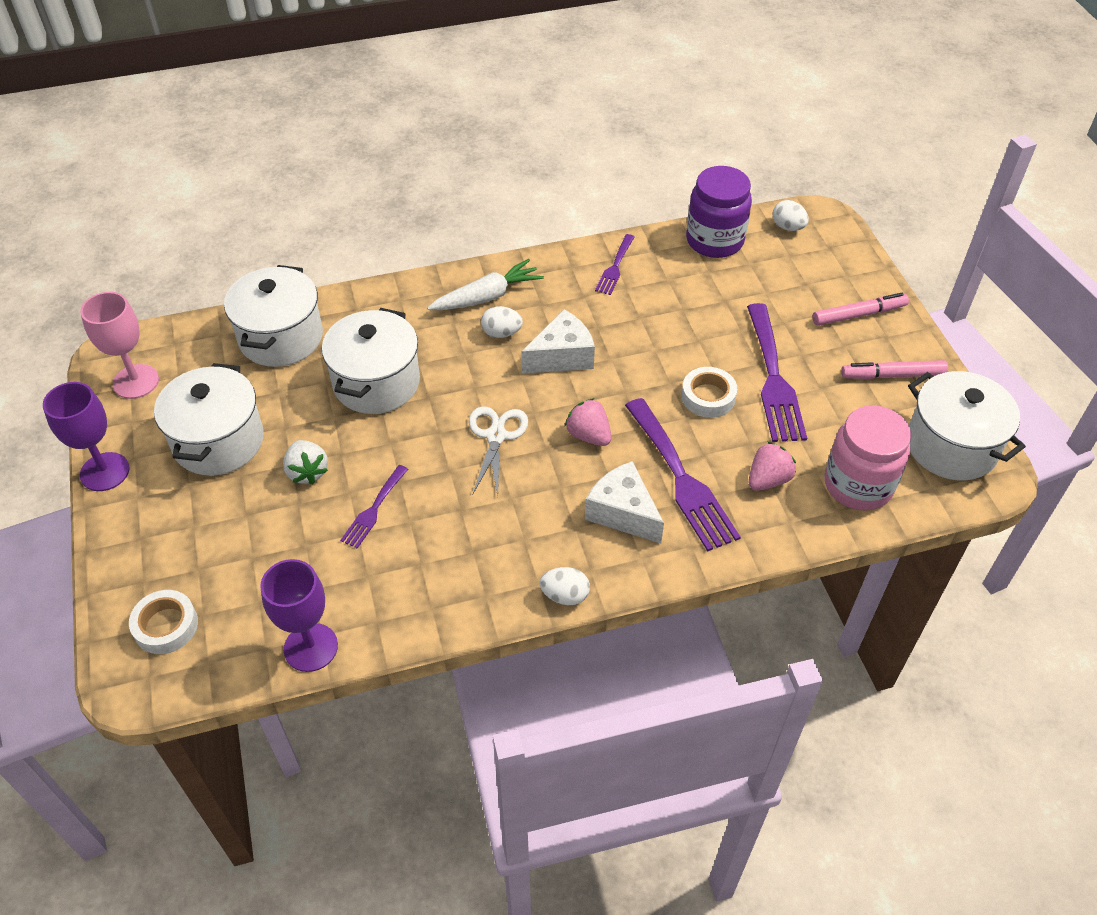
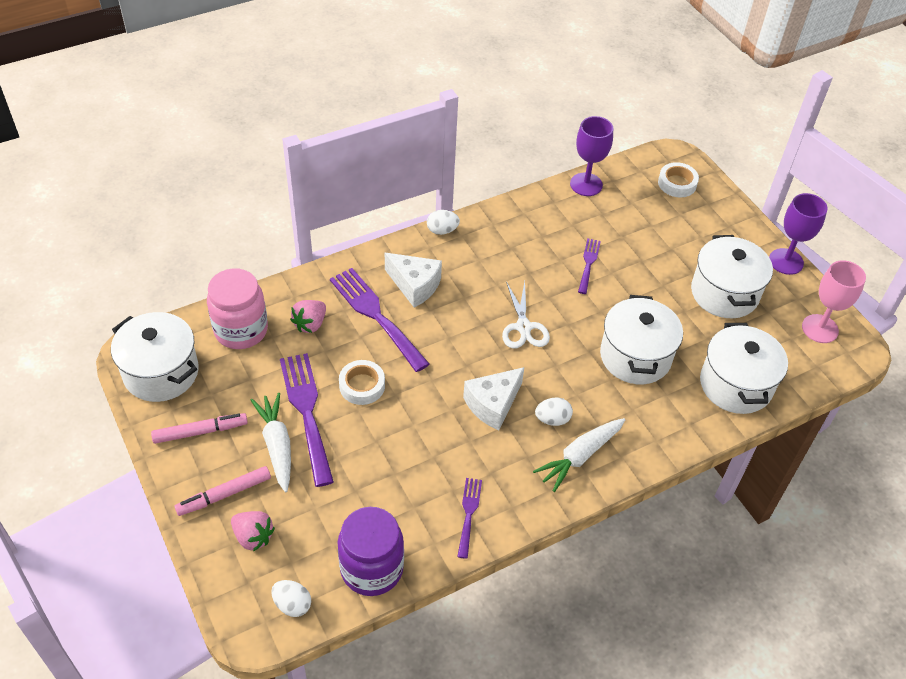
camera: 165 degrees right, 0 degrees up
(307, 472) = (648, 281): white strawberry -> none
(589, 435) = (453, 338): pink strawberry -> pink strawberry (253, 537)
(806, 351) = (277, 445): none -> white carrot

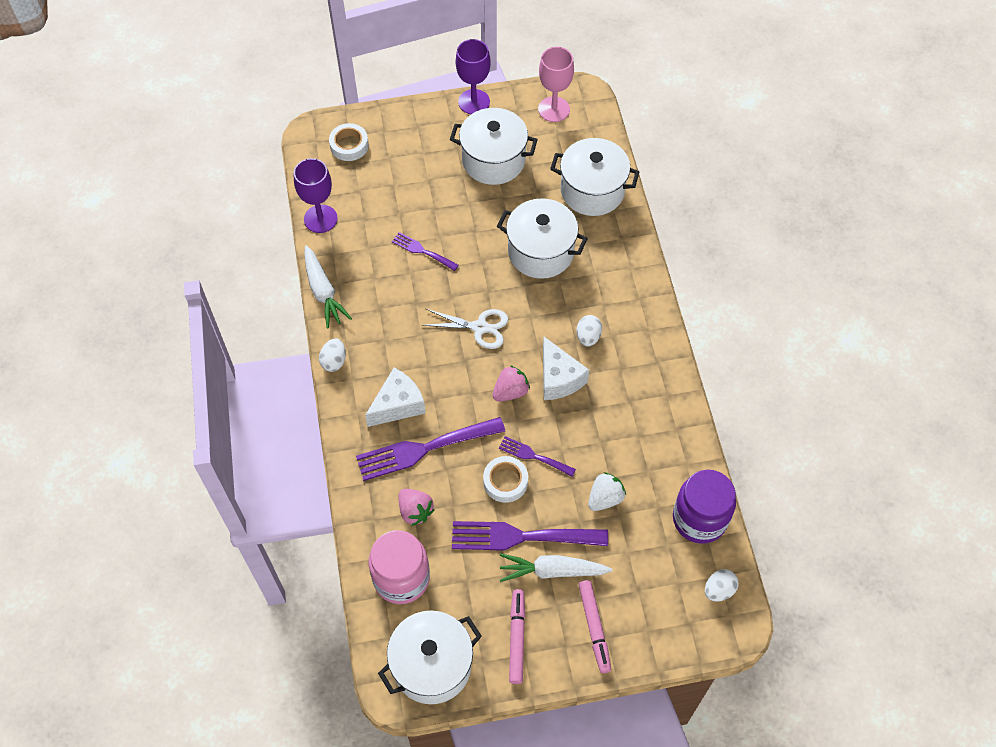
camera: 70 degrees left, 10 degrees up
(253, 537) = (645, 610): pink strawberry -> pink strawberry (510, 391)
(369, 474) = (605, 498): none -> white strawberry
(468, 513) = (665, 429): purple fork -> purple fork (533, 456)
(579, 457) = (631, 329): white carrot -> white carrot (323, 292)

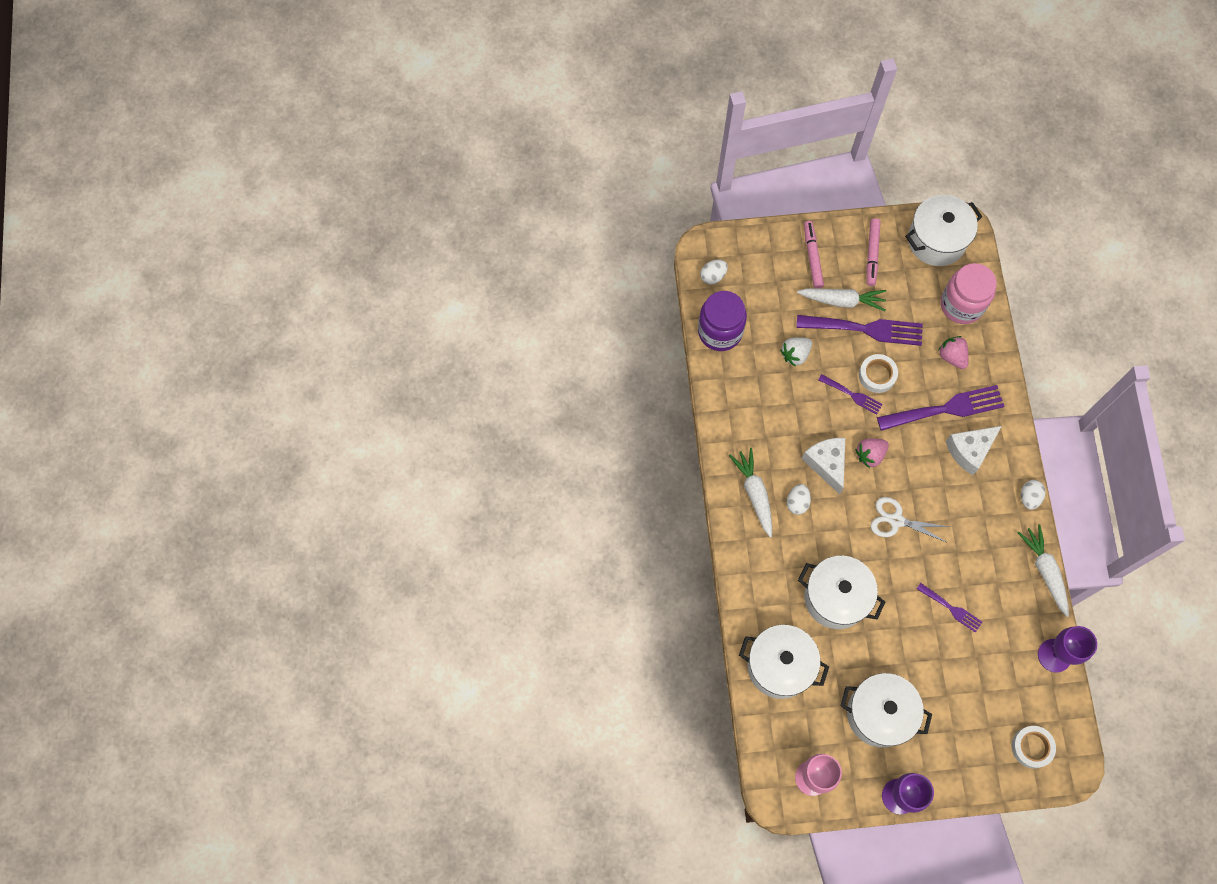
camera: 175 degrees left, 10 degrees up
(635, 343) = (754, 493): none -> white carrot

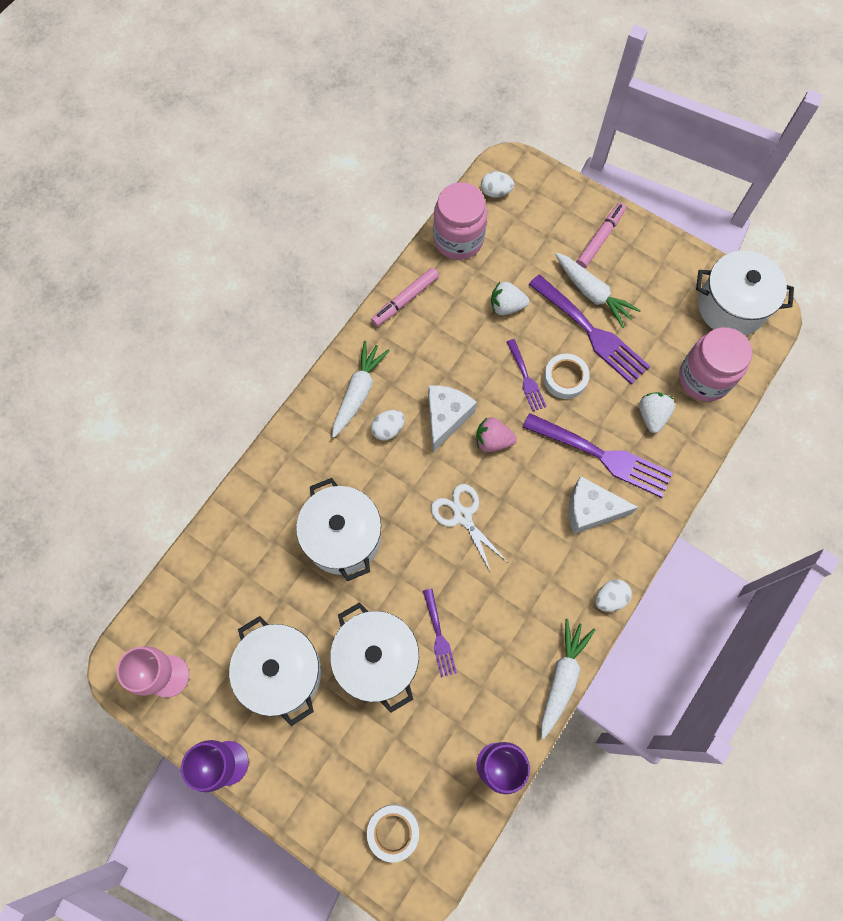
camera: 40 degrees right, 0 degrees up
(720, 331) = (458, 239): purple jar -> pink jar
(779, 666) = (236, 554): white pot -> white pot (377, 660)
(872, 254) = (658, 275): pink marker -> pink marker (405, 300)
(952, 356) = (652, 416): pink strawberry -> white strawberry

